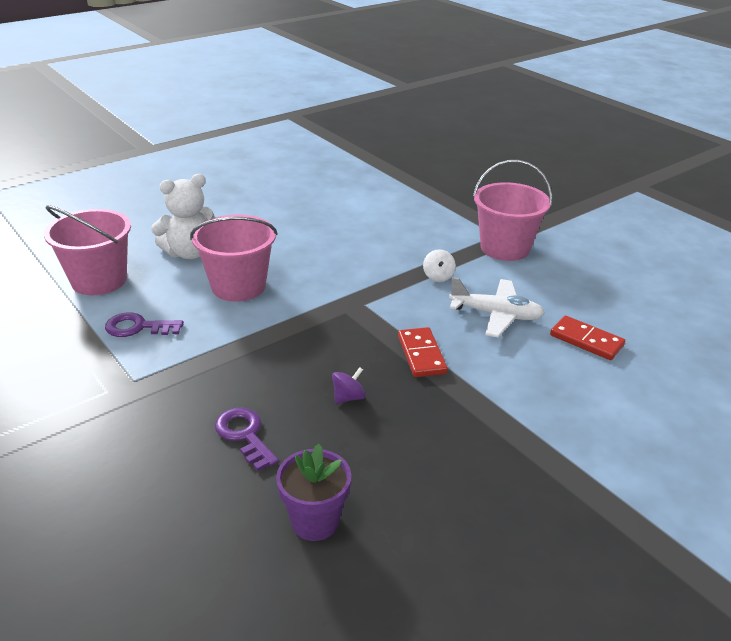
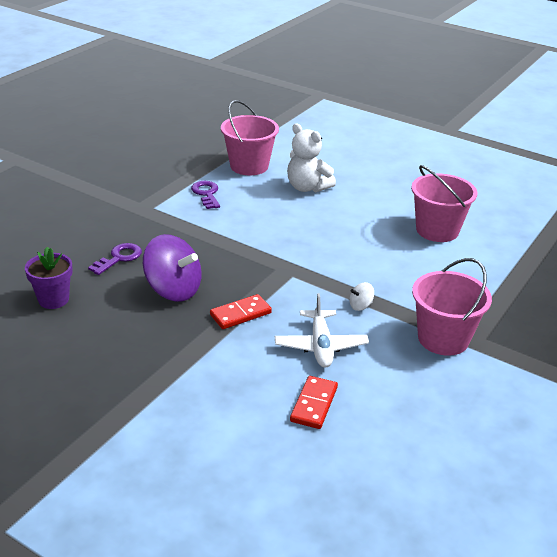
camera: 70 degrees right, 0 degrees up
(238, 286) = (278, 217): pink bucket -> pink bucket (437, 230)
(348, 397) = (173, 290): purple spinning top -> purple spinning top, size x2.31

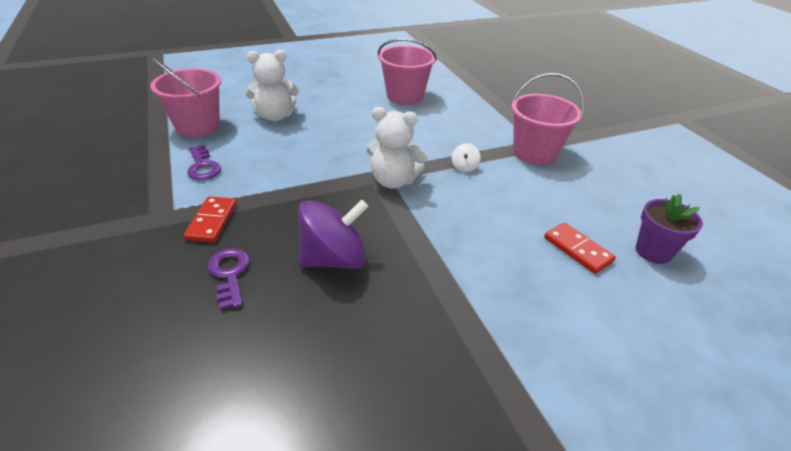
camera: 55 degrees left, 5 degrees up
(53, 299) = (242, 372): purple flower pot -> purple flower pot (653, 252)
(206, 194) = (203, 166): purple key -> purple key turned 135 degrees counterclockwise
(240, 314) = (417, 233): red domino -> red domino (212, 221)
(293, 278) = (393, 181): none -> white teddy bear
(320, 346) = (501, 210): white plane -> none

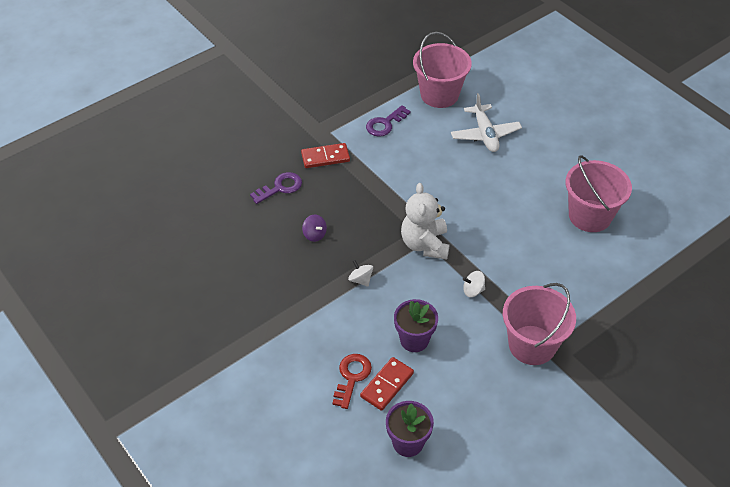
camera: 75 degrees right, 10 degrees up
(275, 116) = (485, 134): white teddy bear -> white plane
(334, 259) = (314, 234): purple spinning top -> purple spinning top, size x0.43
(423, 236) = (360, 280): none -> white spinning top
(518, 217) = (414, 340): none -> purple flower pot
(565, 275) = (352, 377): none -> red key

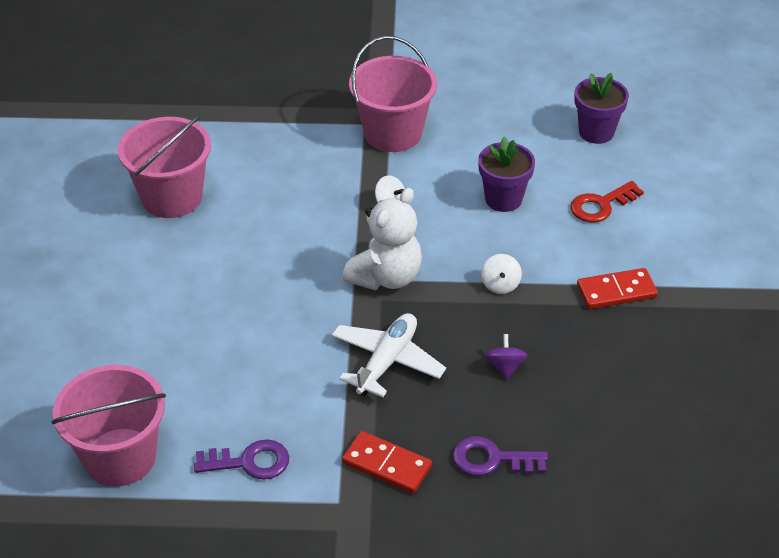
camera: 140 degrees left, 5 degrees down
(387, 385) = (571, 180): red domino -> red domino (616, 291)
(485, 134) = (144, 358): white plane -> white plane (387, 361)

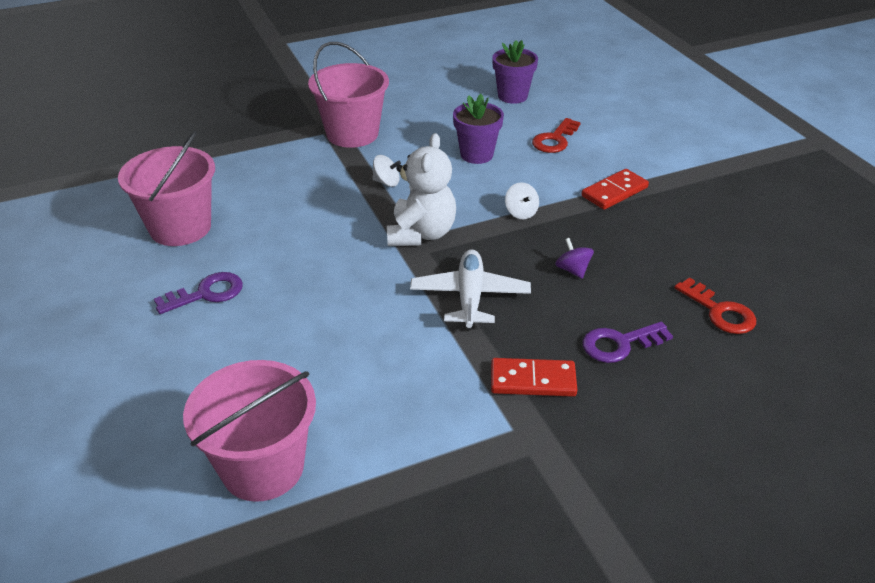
camera: 25 degrees left, 5 degrees down
(249, 462) = (402, 424): purple key -> purple key (206, 293)
(616, 462) = (719, 312): none -> red key

